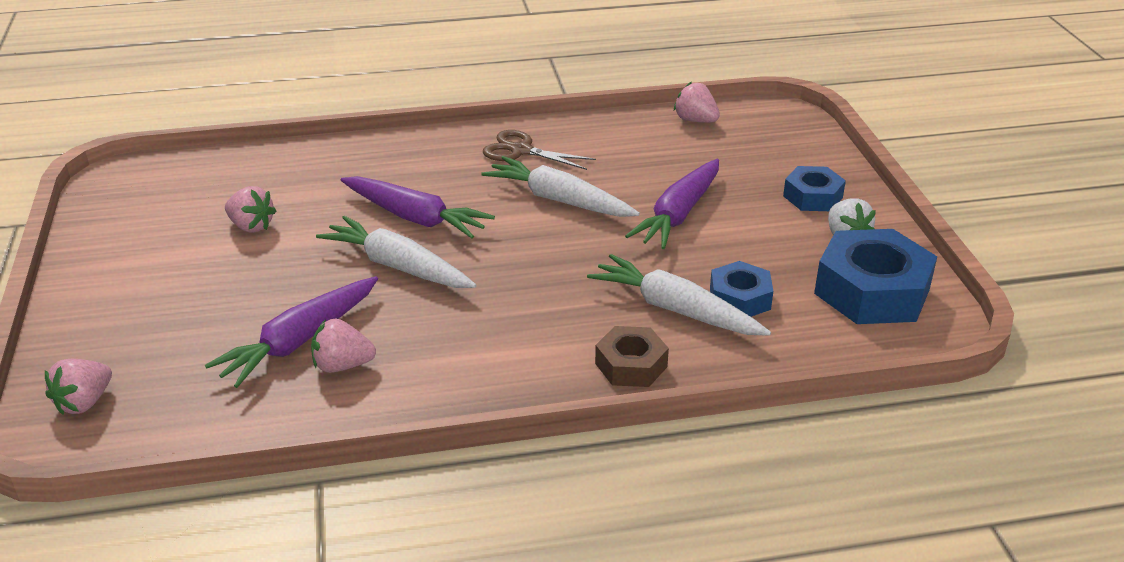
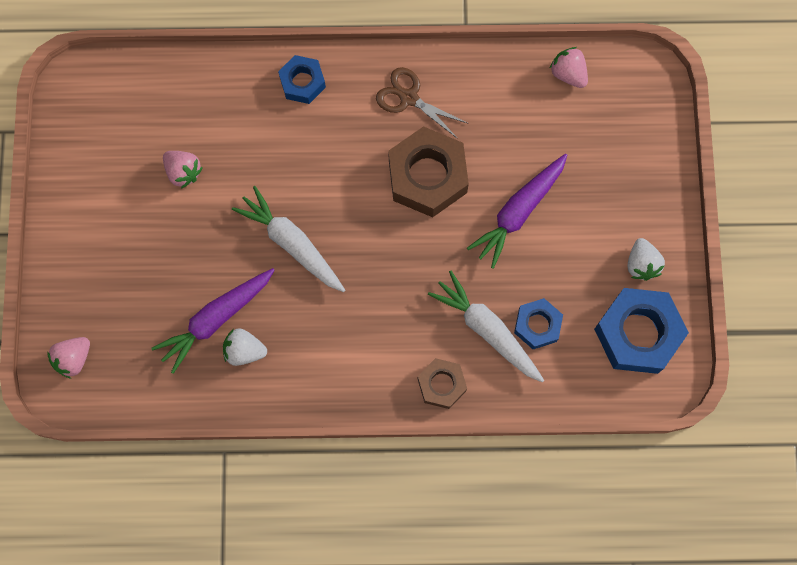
camera: 10 degrees right, 40 degrees up
(342, 365) = (244, 351): pink strawberry -> white strawberry
(415, 218) = (311, 182): purple carrot -> none
(559, 200) = (427, 176): white carrot -> brown nut
(812, 197) = (633, 206): blue nut -> blue nut (302, 82)

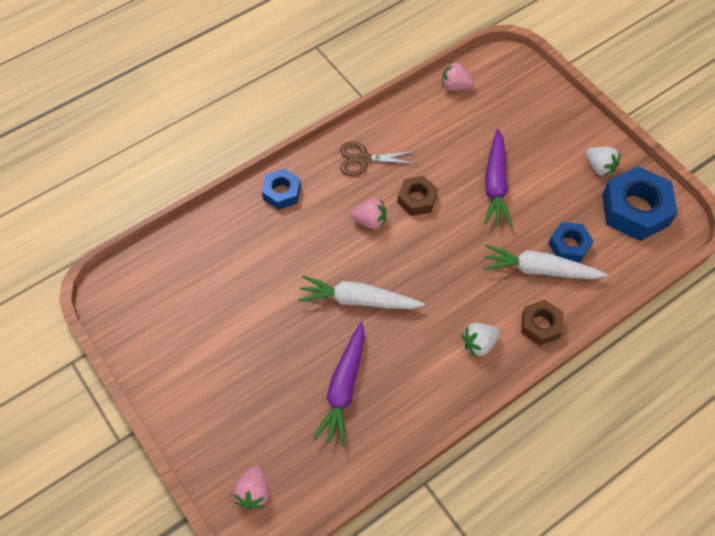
camera: 35 degrees left, 15 degrees down
(183, 172) = (239, 302): pink strawberry -> pink strawberry (370, 221)
(244, 351) = (382, 396): white strawberry -> white strawberry (479, 344)
(427, 176) = (417, 199): brown nut -> brown nut, size x0.57

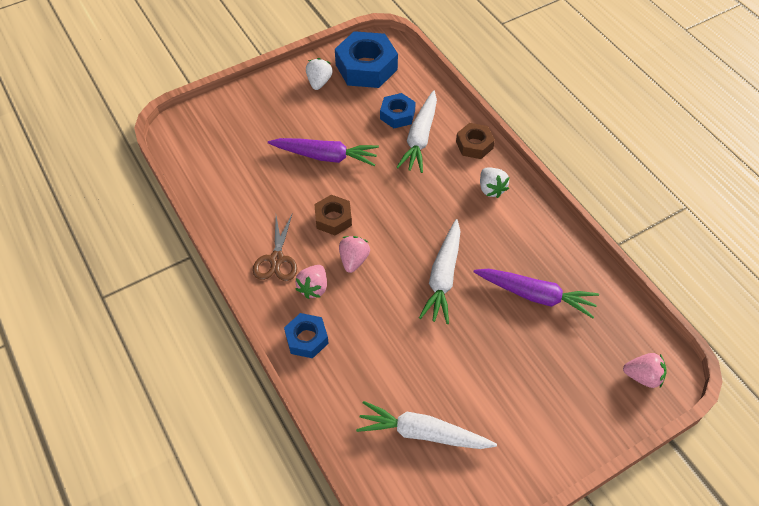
camera: 85 degrees left, 5 degrees down
(192, 290) = (422, 433): none -> white carrot
(455, 86) = (200, 173): pink strawberry -> pink strawberry (313, 288)
(599, 167) = (319, 82): white strawberry -> white strawberry turned 45 degrees counterclockwise

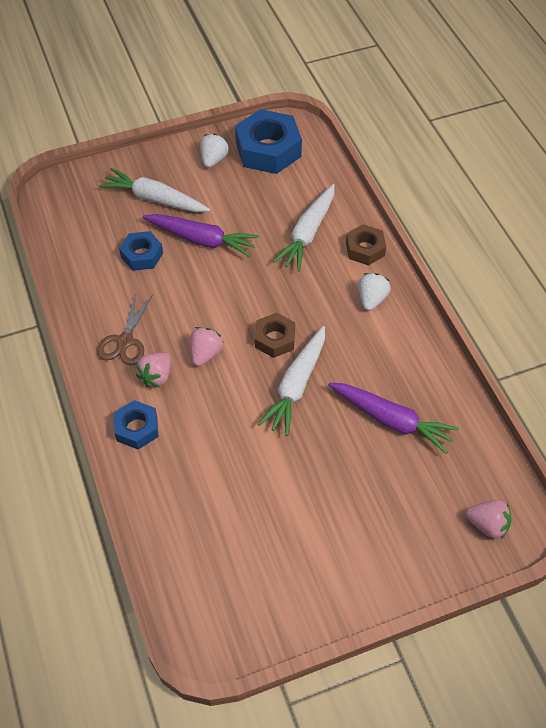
camera: 10 degrees right, 0 degrees up
(333, 219) = (194, 307): brown nut -> brown nut (275, 339)
(397, 115) = (289, 205): blue nut -> blue nut (142, 255)
(422, 433) = (234, 545): white carrot -> white carrot (154, 199)
(491, 189) = (371, 299): white strawberry -> white strawberry turned 150 degrees counterclockwise

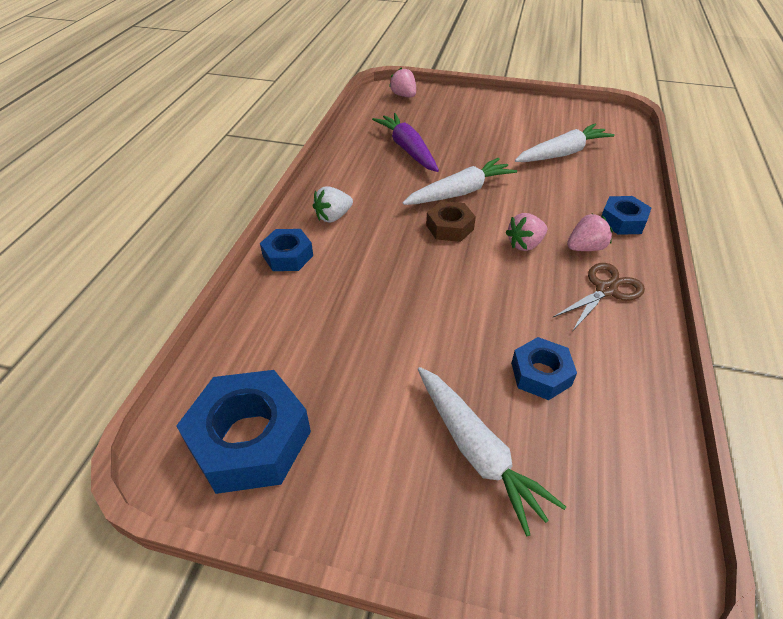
camera: 145 degrees left, 10 degrees down
(202, 240) = (450, 354): purple carrot -> none
(213, 159) = (340, 472): white strawberry -> none
(307, 234) = (325, 298): white carrot -> white carrot (562, 153)
(365, 249) = (288, 256): brown nut -> blue nut

